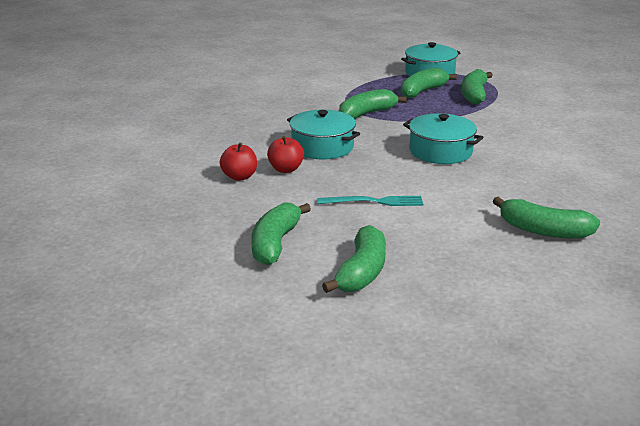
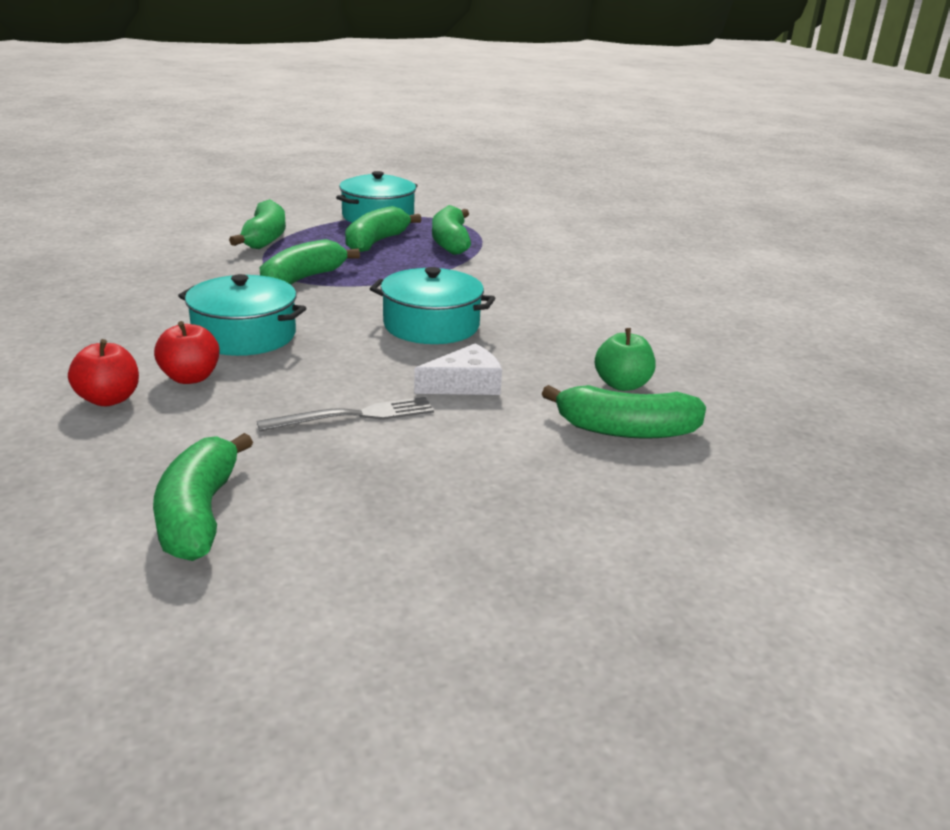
camera: 20 degrees left, 0 degrees up
(361, 272) = (369, 545): green banana -> green banana (265, 238)
(374, 202) = (354, 416): turquoise fork -> grey fork
(449, 191) = (465, 384): none -> white cheese
(554, 202) = (622, 385): none -> green apple

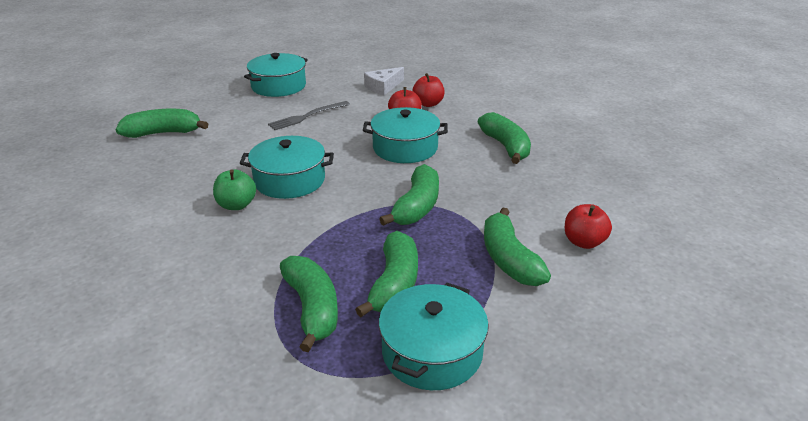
camera: 165 degrees right, 5 degrees up
(183, 235) = (583, 242): none -> red apple
(199, 514) = (342, 77): green banana -> green banana (506, 146)
(373, 514) = (278, 86): none -> turquoise pot
(465, 384) = (254, 142): white cheese -> white cheese (383, 87)
(622, 385) = (156, 159): green apple -> green apple (236, 205)

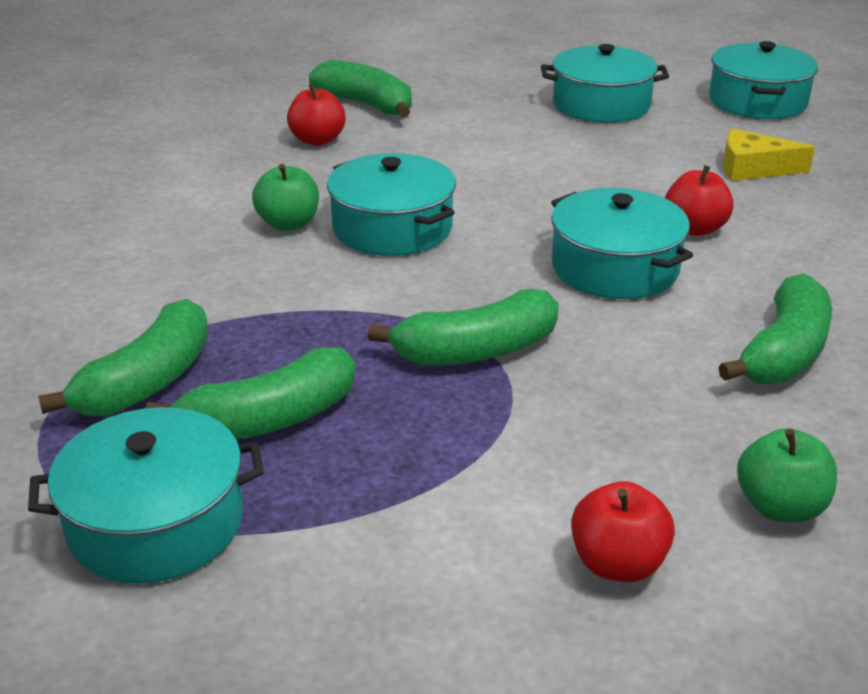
camera: 50 degrees right, 0 degrees up
(307, 116) = (563, 160): grey fork -> none
(338, 60) = (757, 101): none -> turquoise pot
(383, 87) = (753, 168): white cheese -> yellow cheese
(428, 104) = (779, 225): red apple -> red apple (317, 140)
(509, 259) = (457, 499): green banana -> none
(587, 194) = (780, 507): none -> green apple

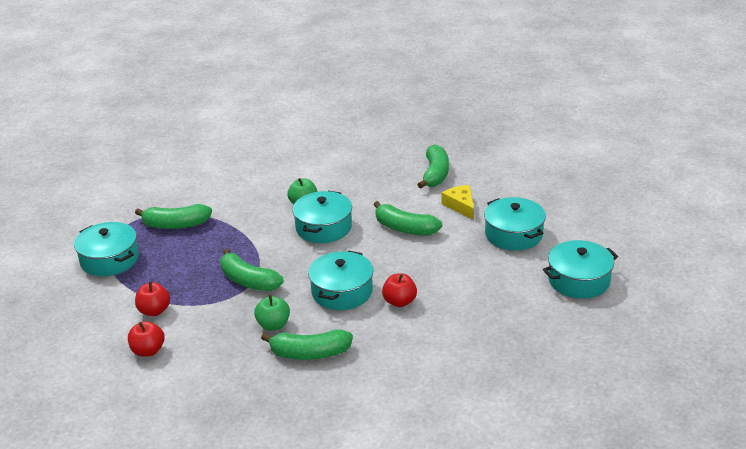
camera: 60 degrees right, 0 degrees up
(268, 420) = (173, 256): green banana -> green banana (405, 228)
(317, 140) = (384, 178): red apple -> red apple (154, 311)
(753, 168) = (485, 301): yellow cheese -> yellow cheese (461, 206)
(780, 507) = (202, 377): green apple -> green apple (273, 325)

